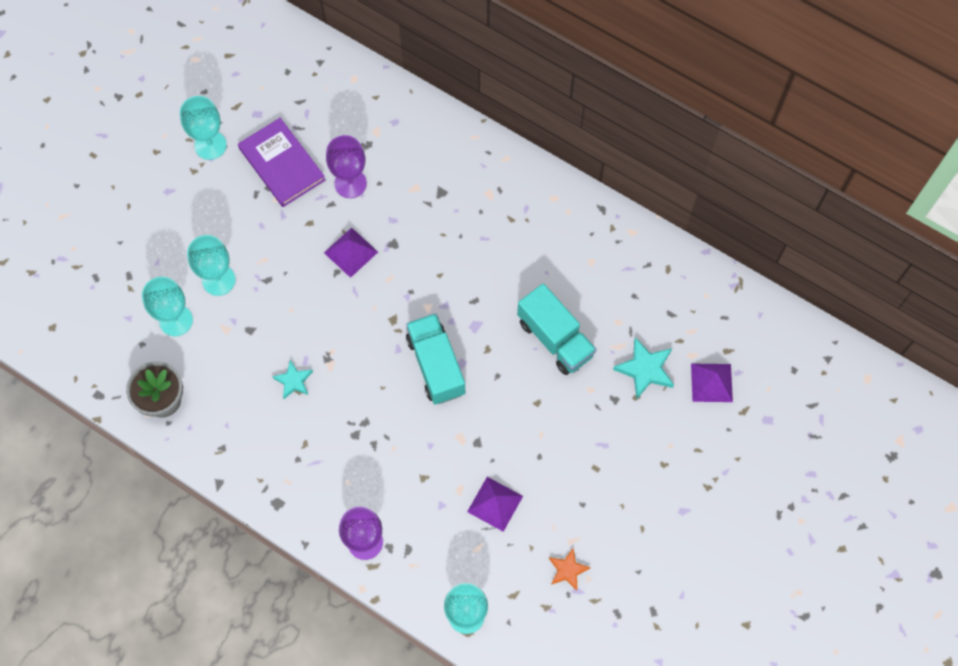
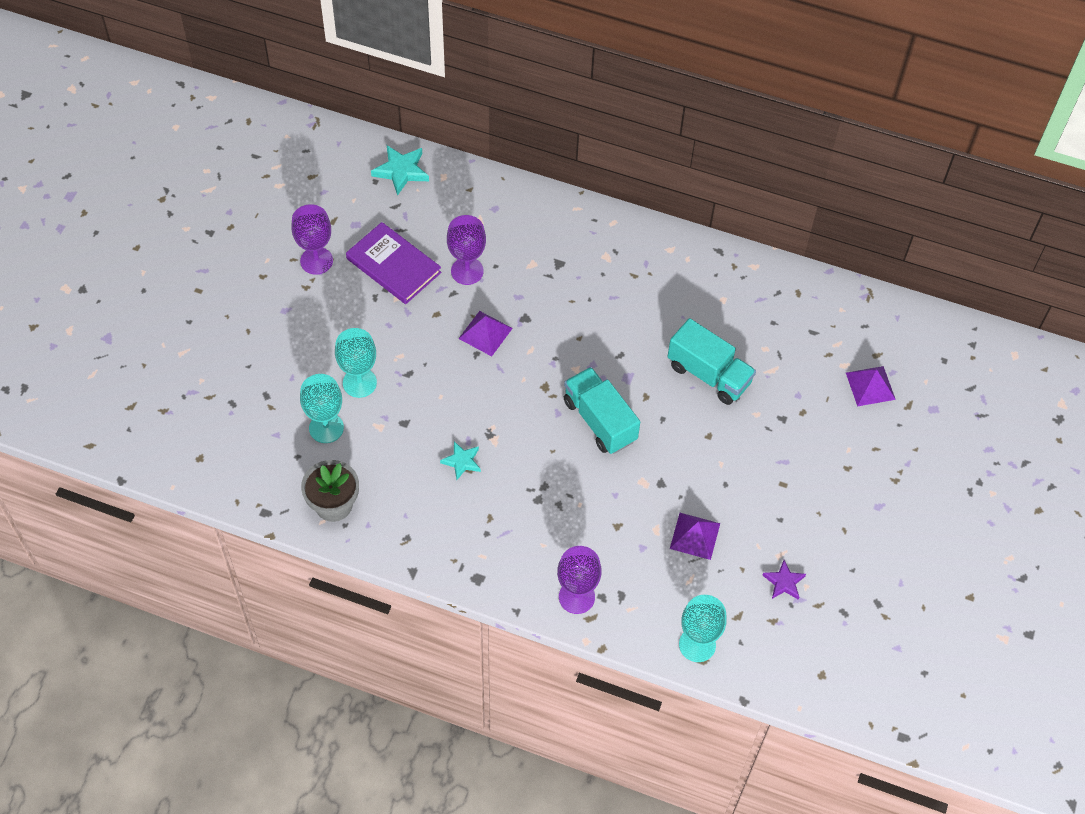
camera: 15 degrees left, 10 degrees down
(210, 145) = (316, 261): turquoise goblet -> purple goblet
(568, 570) = (784, 582): orange star -> purple star
(645, 369) = (803, 386): turquoise star -> turquoise star (401, 171)

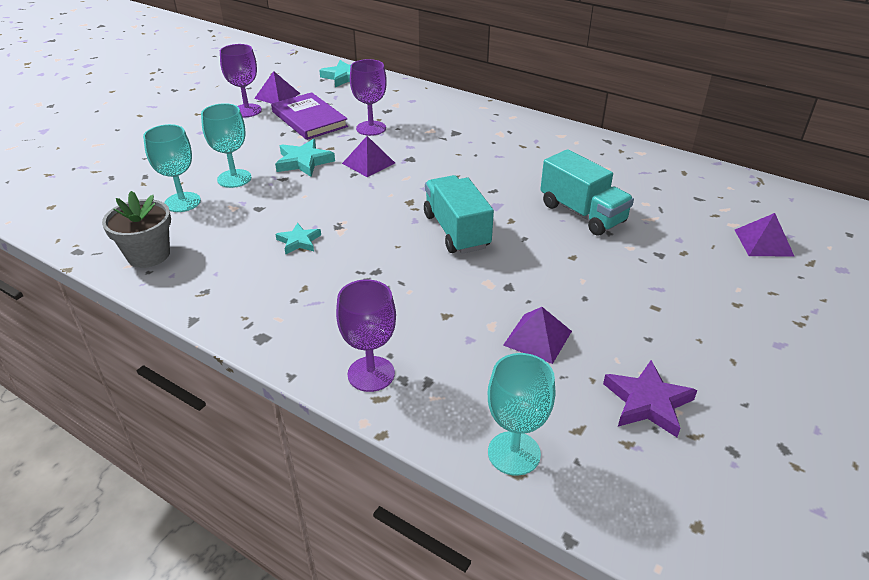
camera: 15 degrees right, 20 degrees down
(337, 225) = (277, 96): none -> purple pyramid
(418, 343) = (304, 162): none -> turquoise star
(784, 582) = (647, 402): purple star -> purple star, size x1.55

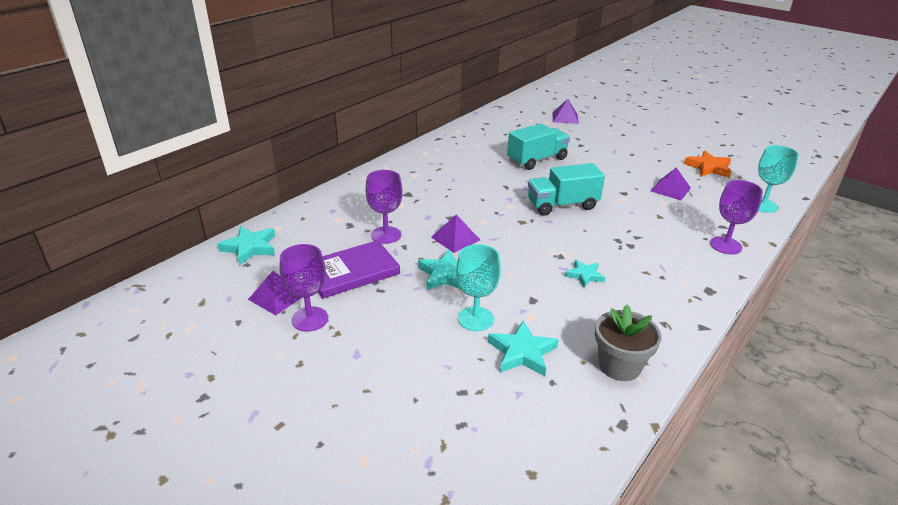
camera: 85 degrees left, 5 degrees down
(182, 202) = (522, 352): turquoise goblet -> turquoise star
(647, 402) = (708, 168): purple star -> orange star

